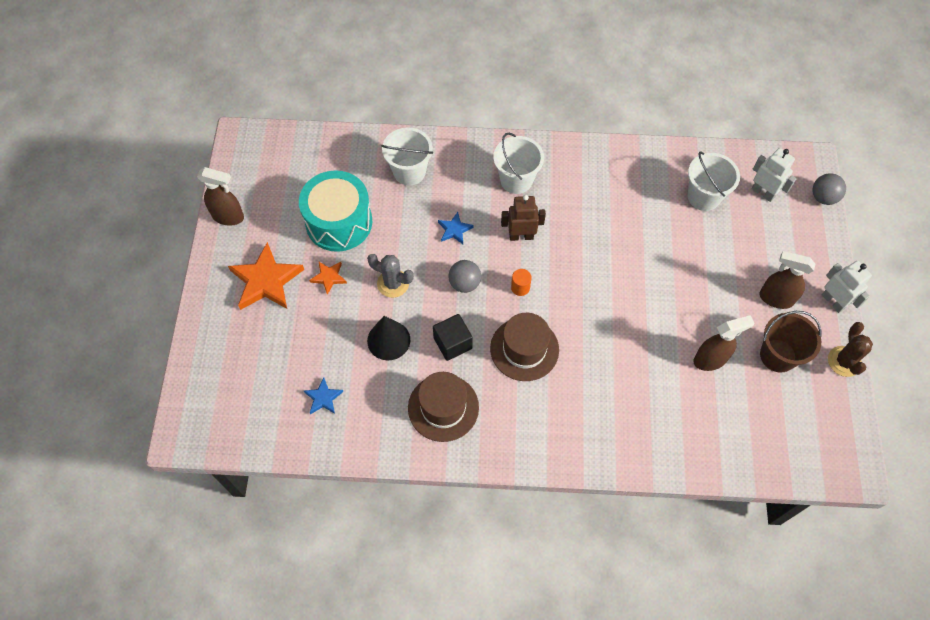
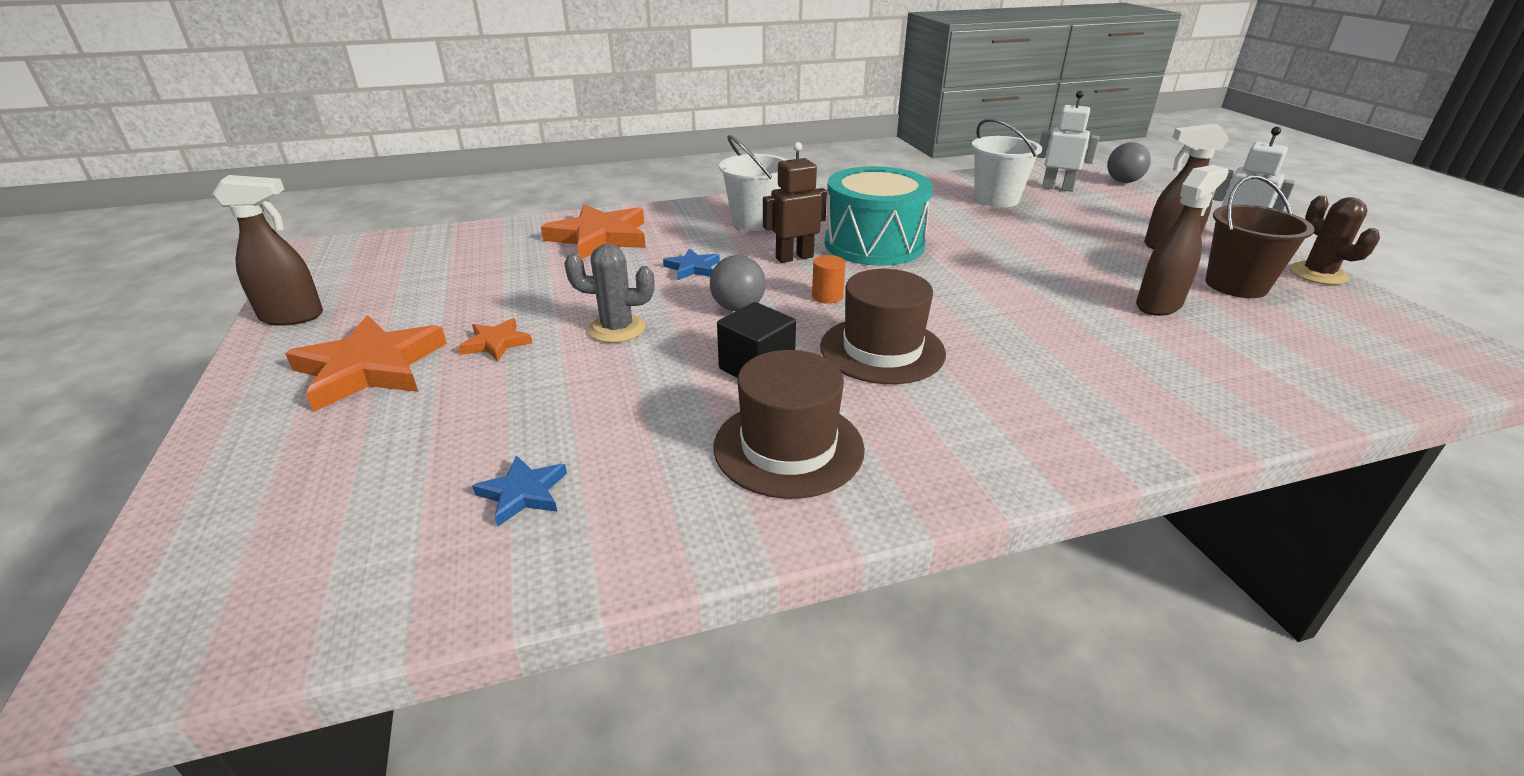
camera: 20 degrees left, 30 degrees down
(339, 222) = (500, 290): turquoise drum -> turquoise drum (874, 244)
(388, 340) = (636, 388): black cone -> none
(409, 171) = (599, 237): white bucket -> orange star

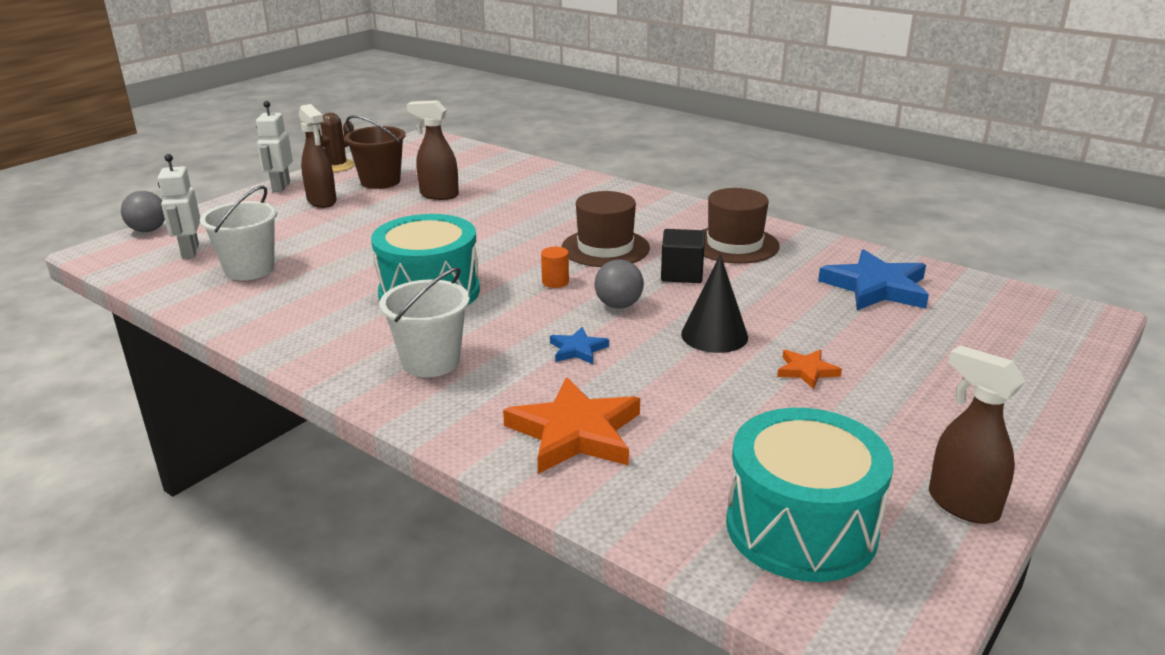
camera: 125 degrees left, 5 degrees down
(370, 368) = (914, 401): orange star -> none
(403, 262) = (801, 527): none -> turquoise drum
(523, 493) = (876, 287): blue star -> blue star, size x2.01
(617, 329) = (714, 335): grey cactus -> black cone
(794, 257) = (499, 315): brown robot -> none

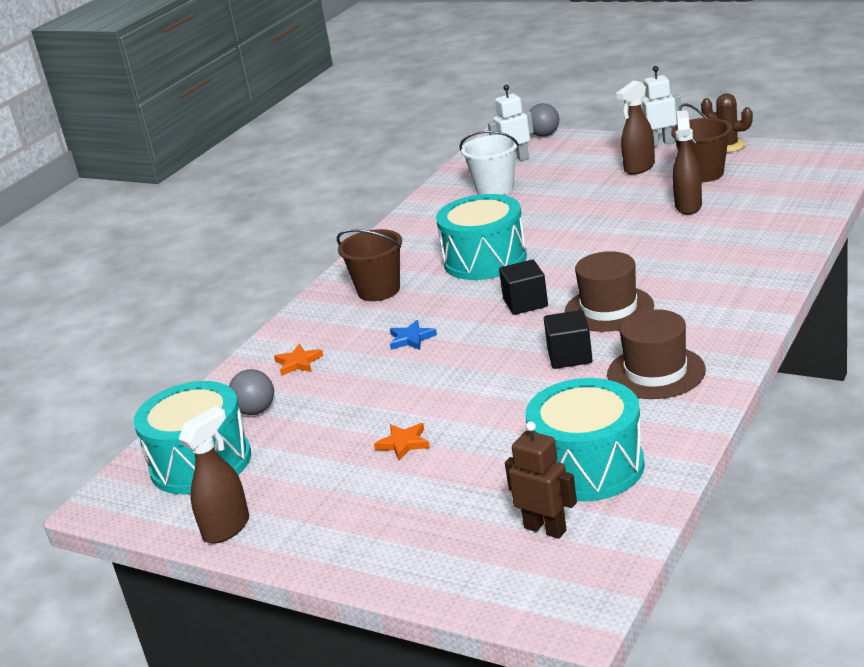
camera: 85 degrees right, 0 degrees up
(431, 362) = (379, 290): white bucket -> brown bucket
(555, 282) = (525, 303): orange cylinder -> black cube
(575, 433) = (298, 362): orange star -> orange star, size x0.50
(618, 305) = (492, 339): grey ball -> grey ball (256, 411)
(714, 335) = (453, 392): black cone -> none
(876, 287) = (588, 467): blue star -> turquoise drum
(969, 315) = (545, 529): none -> brown robot

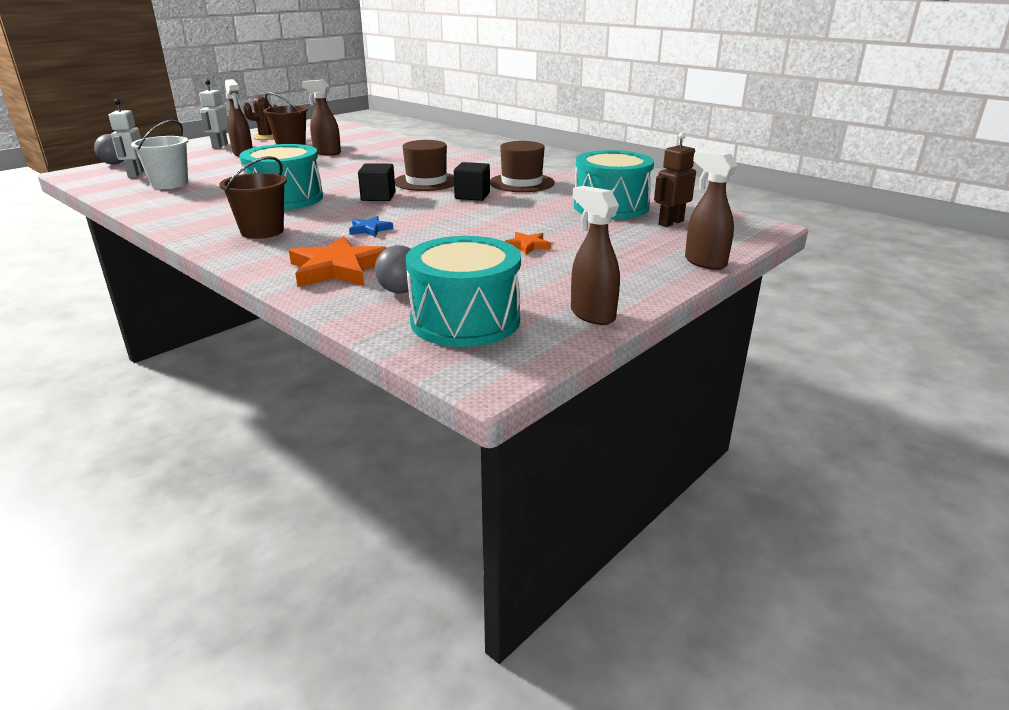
camera: 80 degrees left, 0 degrees up
(298, 362) = (338, 268): orange star -> orange star, size x2.01
(399, 580) = (704, 262): none -> brown spray bottle

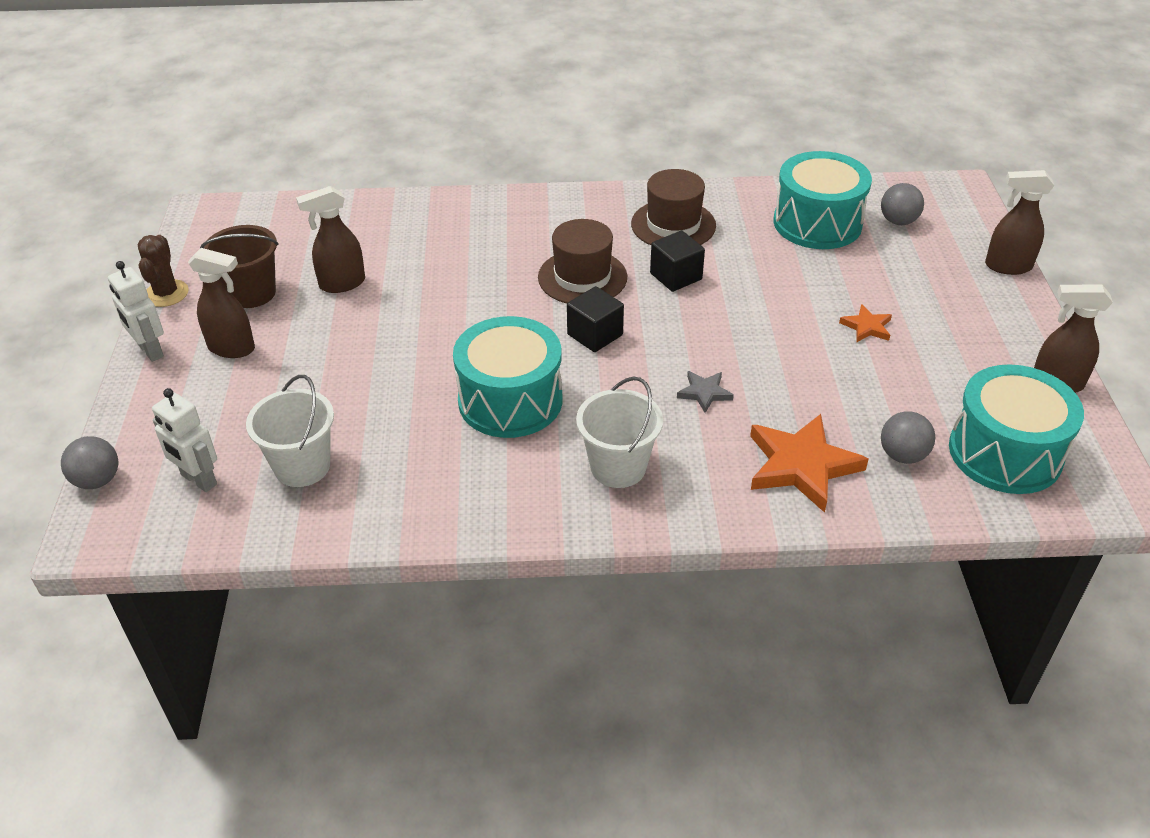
camera: 45 degrees left, 15 degrees up
(262, 231) = (618, 467): brown bucket -> white bucket
(370, 229) = (704, 393): blue star -> grey star
(670, 223) = (898, 221): brown robot -> grey ball

